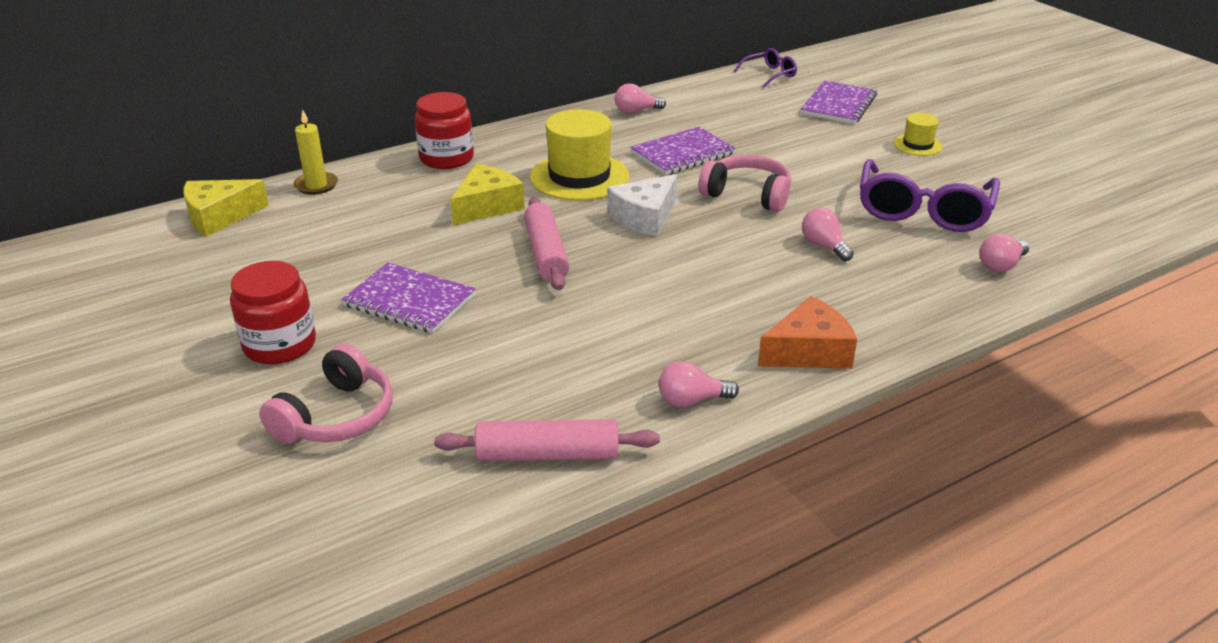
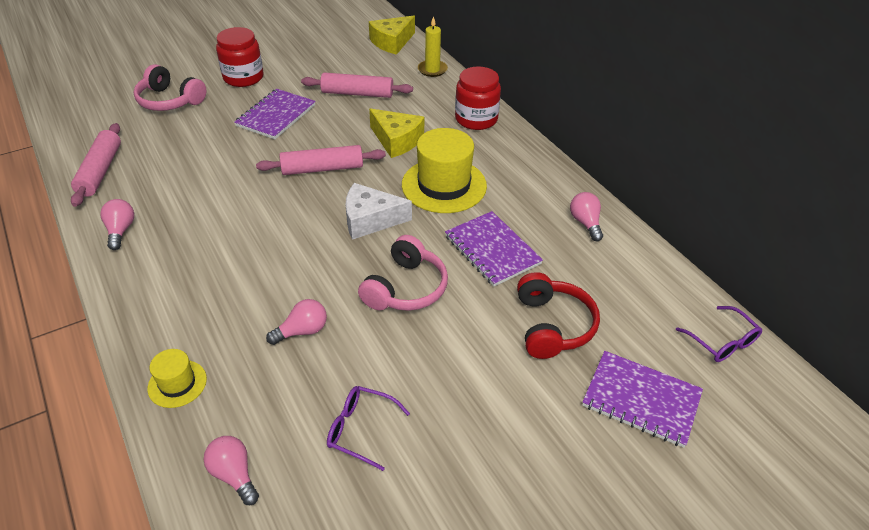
camera: 90 degrees right, 10 degrees up
(219, 217) = (392, 42): yellow cheese -> yellow cheese turned 105 degrees counterclockwise
(364, 238) = (357, 93): none -> pink rolling pin
(644, 217) = (370, 220): white cheese -> white cheese turned 45 degrees counterclockwise
(774, 131) = (552, 326): none -> red headphones
(809, 351) = (149, 297): orange cheese -> none
(917, 145) = (529, 464): yellow hat -> yellow hat (177, 383)
(923, 210) = (361, 429): purple glasses -> purple glasses, size x0.51

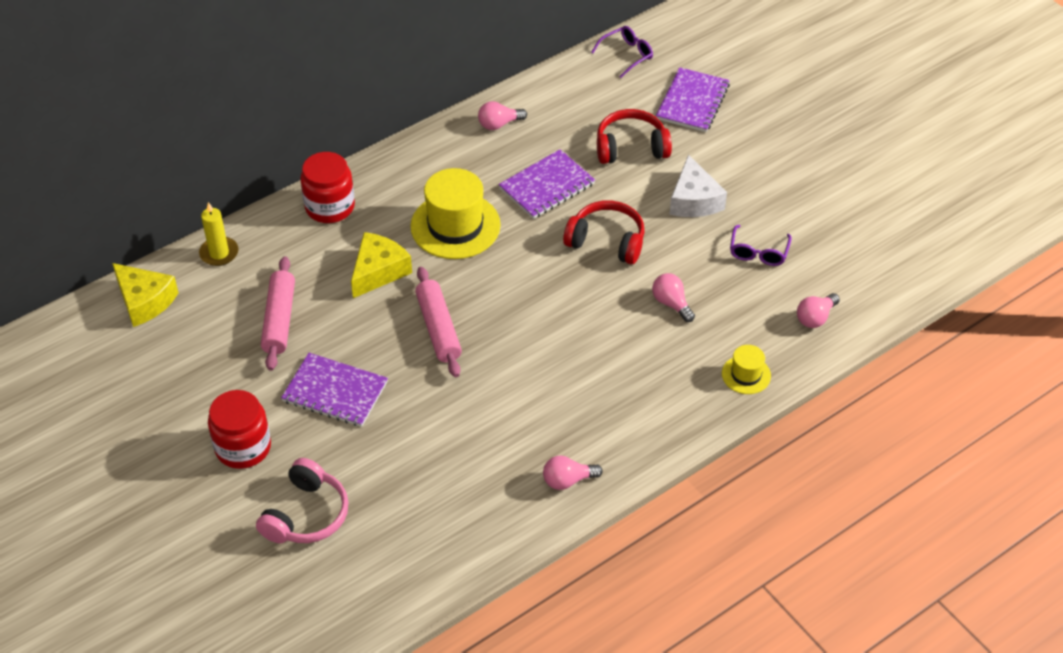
camera: 95 degrees left, 5 degrees up
(100, 171) = (467, 538): pink rolling pin -> none
(370, 220) = (518, 277): white cheese -> white cheese (694, 200)
(406, 288) = (607, 241): pink headphones -> red headphones

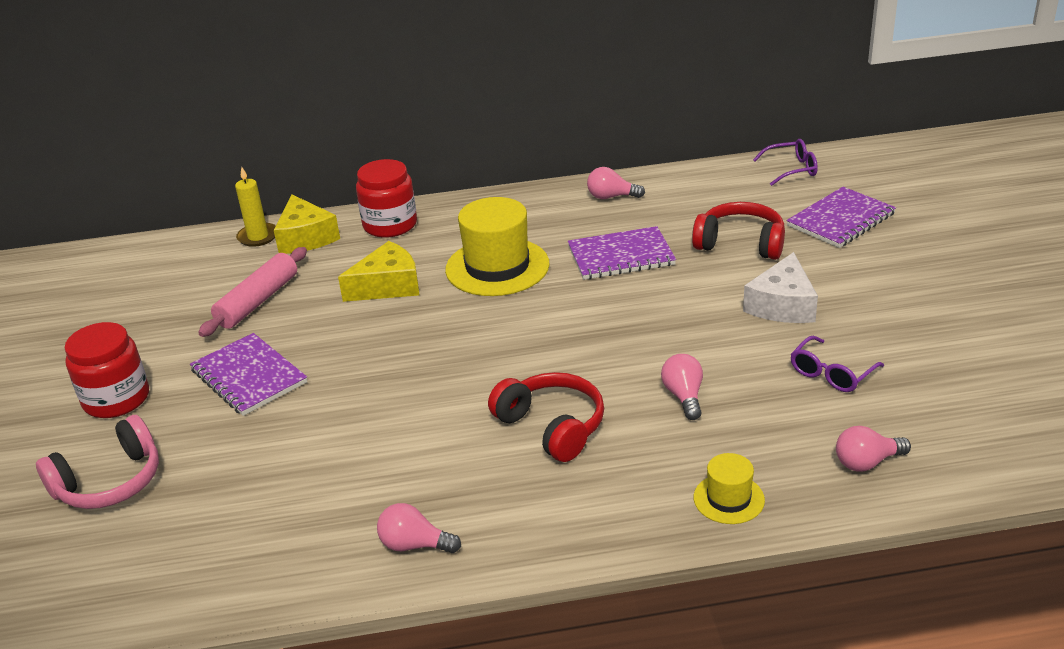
camera: 30 degrees right, 15 degrees down
(144, 301) = (159, 256): yellow cheese -> yellow cheese (306, 237)
(438, 328) = (402, 349): pink rolling pin -> none
(607, 241) = (650, 318): red headphones -> red headphones (552, 426)

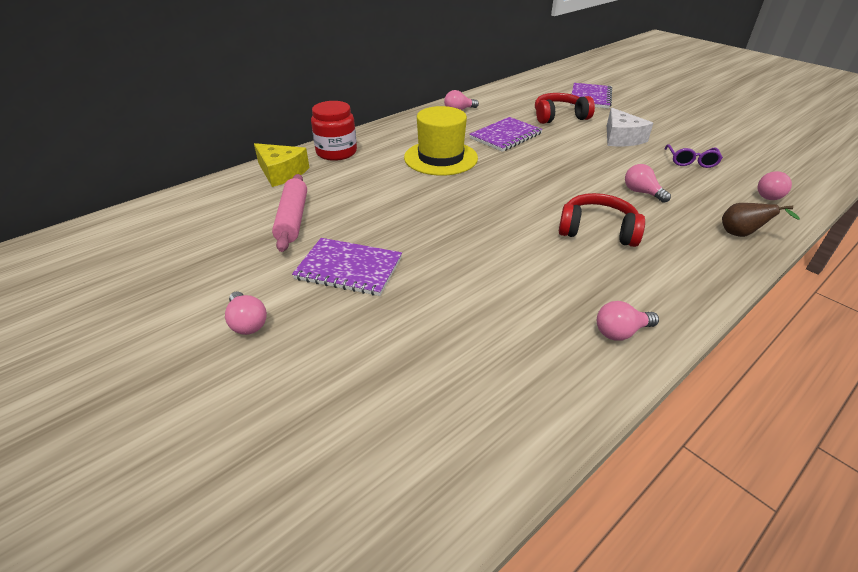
camera: 35 degrees left, 5 degrees up
(110, 482) = (321, 390): pink headphones -> none
(116, 399) = (247, 323): red jar -> pink light bulb
(258, 237) = (241, 181): yellow candle -> none
(388, 286) = (381, 185): yellow cheese -> none
(728, 499) = (741, 234): yellow hat -> brown pear
(791, 169) = (534, 82): purple glasses -> none

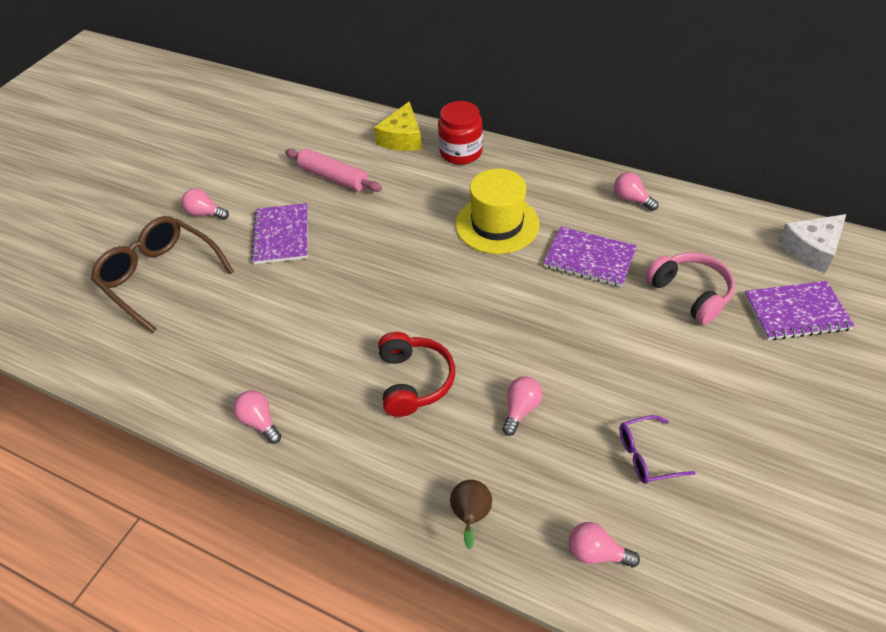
camera: 70 degrees right, 10 degrees up
(247, 323) = (205, 213): pink light bulb -> pink light bulb turned 75 degrees clockwise
(292, 219) = (333, 177): pink rolling pin -> pink rolling pin turned 60 degrees clockwise
(334, 385) = (161, 277): none -> brown glasses
(559, 117) = (690, 293): red headphones -> pink headphones
(621, 138) = (669, 369): white cheese -> white cheese (811, 249)

